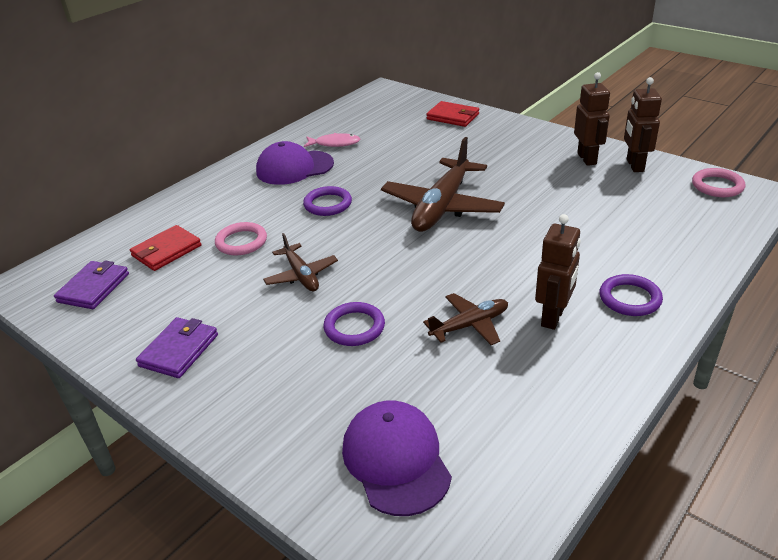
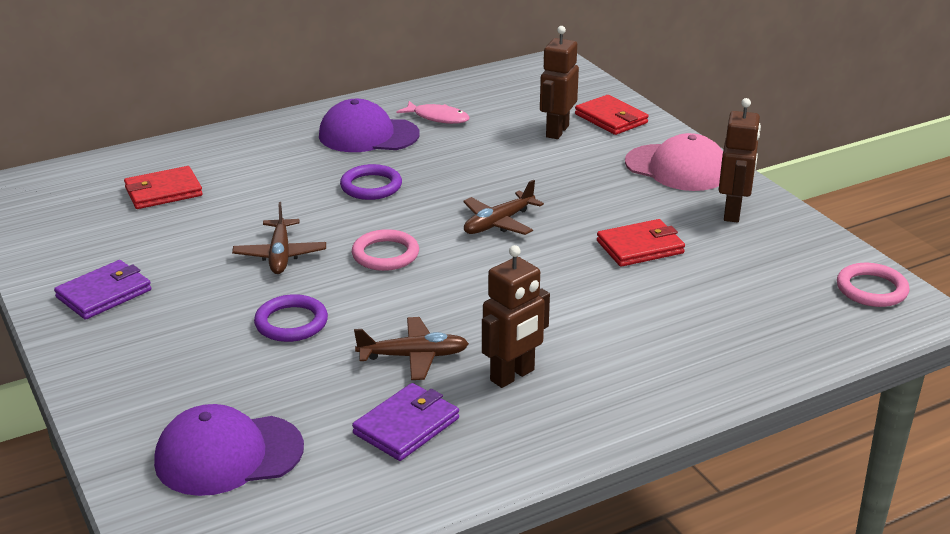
camera: 20 degrees right, 5 degrees down
(93, 288) = (67, 210): purple wallet -> purple wallet (406, 426)
(241, 242) = (246, 203): pink ring -> pink ring (385, 254)
(396, 459) = (228, 455): purple cap -> purple cap turned 105 degrees counterclockwise
(442, 206) = (498, 223): brown plane -> brown plane, size x0.54
(525, 139) = (677, 168): none -> pink cap
(551, 197) = (640, 247): none -> red wallet
(630, 298) = (621, 382): purple ring -> none
(634, 165) = (787, 236): brown robot -> brown robot (556, 131)

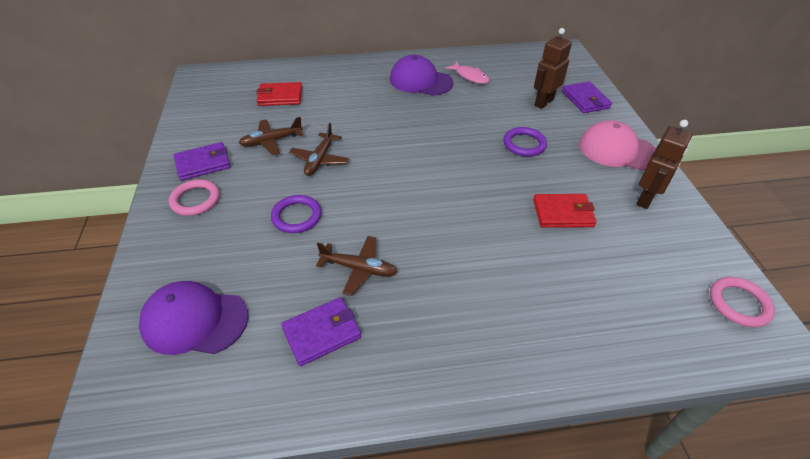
camera: 20 degrees right, 15 degrees up
(371, 186) = (403, 119): purple ring -> purple ring (524, 144)
(385, 254) = (384, 175): pink ring -> pink ring (195, 200)
(498, 223) = (471, 168): brown plane -> brown plane (271, 141)
(513, 375) = (418, 308): brown robot -> none
(611, 119) = (585, 100): red wallet -> purple wallet
(677, 168) = (617, 150): pink cap -> pink cap turned 150 degrees clockwise

